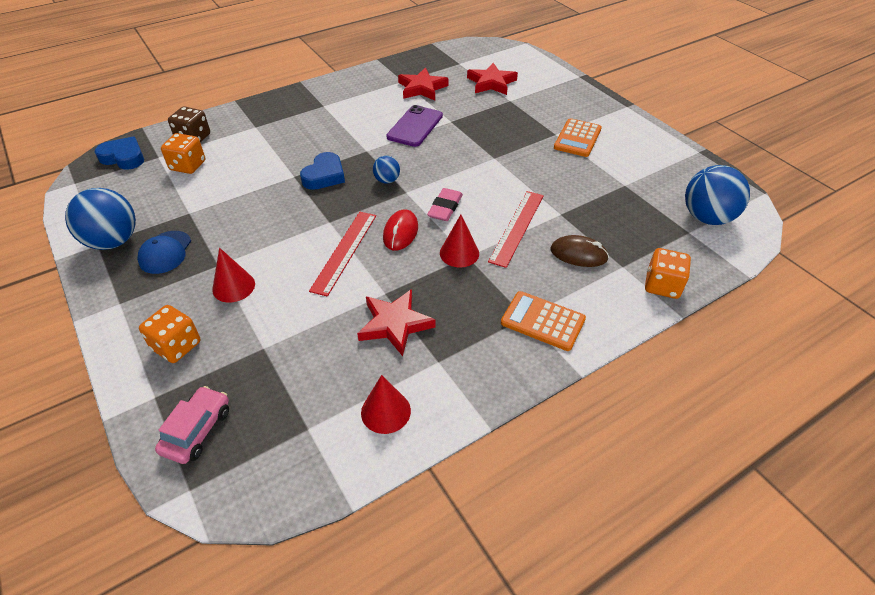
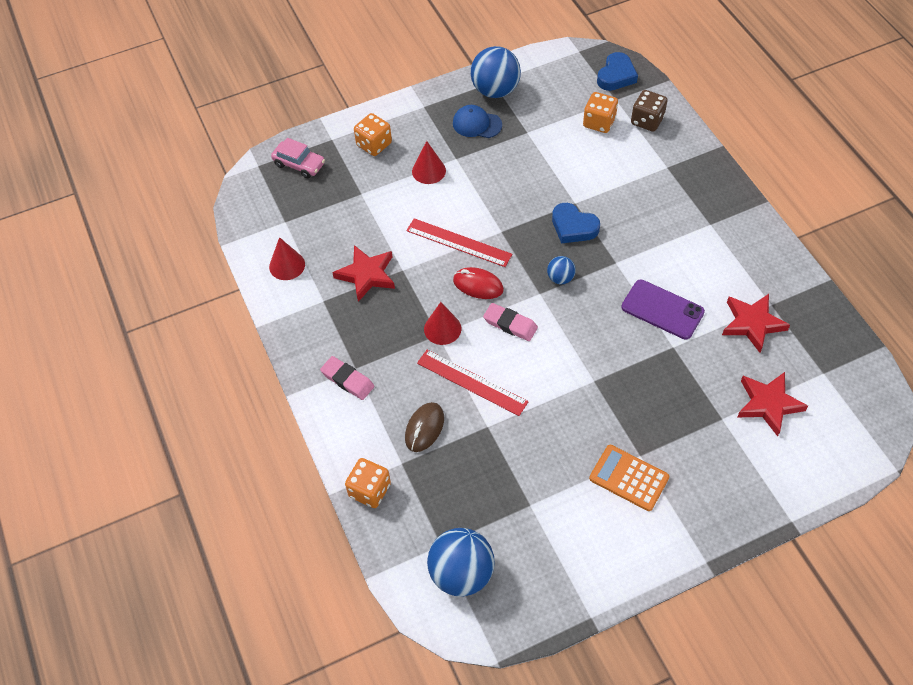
camera: 100 degrees right, 10 degrees up
(542, 321) = (347, 380): orange calculator -> pink eraser

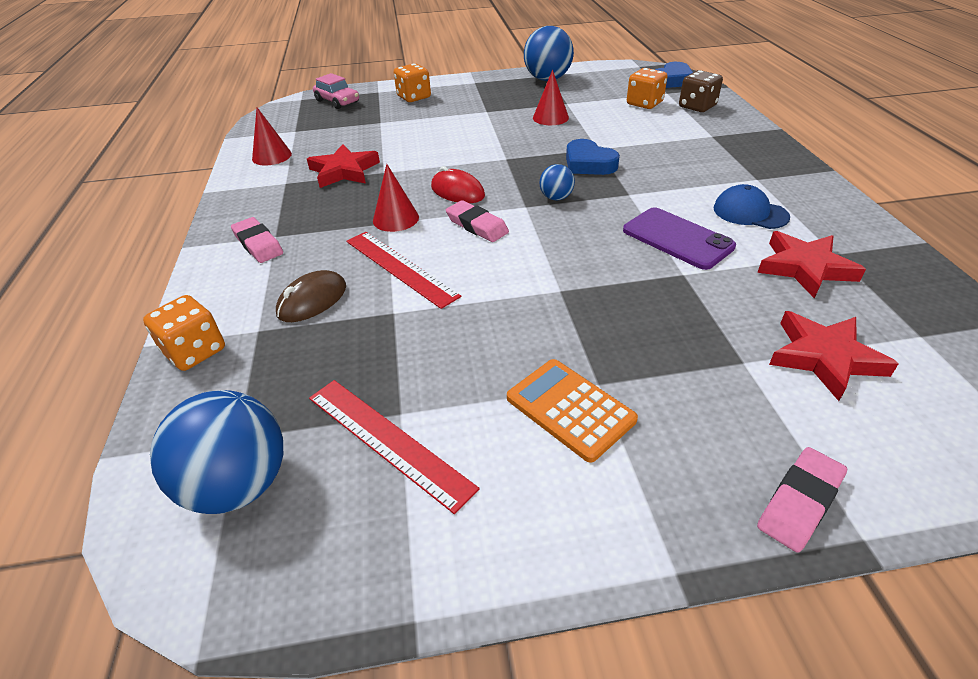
camera: 15 degrees right, 15 degrees down
(428, 171) = (455, 115): red cone -> red cone (550, 117)
(458, 242) = (455, 160): red ruler -> red ruler (388, 440)
(477, 124) = (519, 95): blue cap -> blue cap (750, 212)
(760, 508) = (799, 502): none -> pink eraser

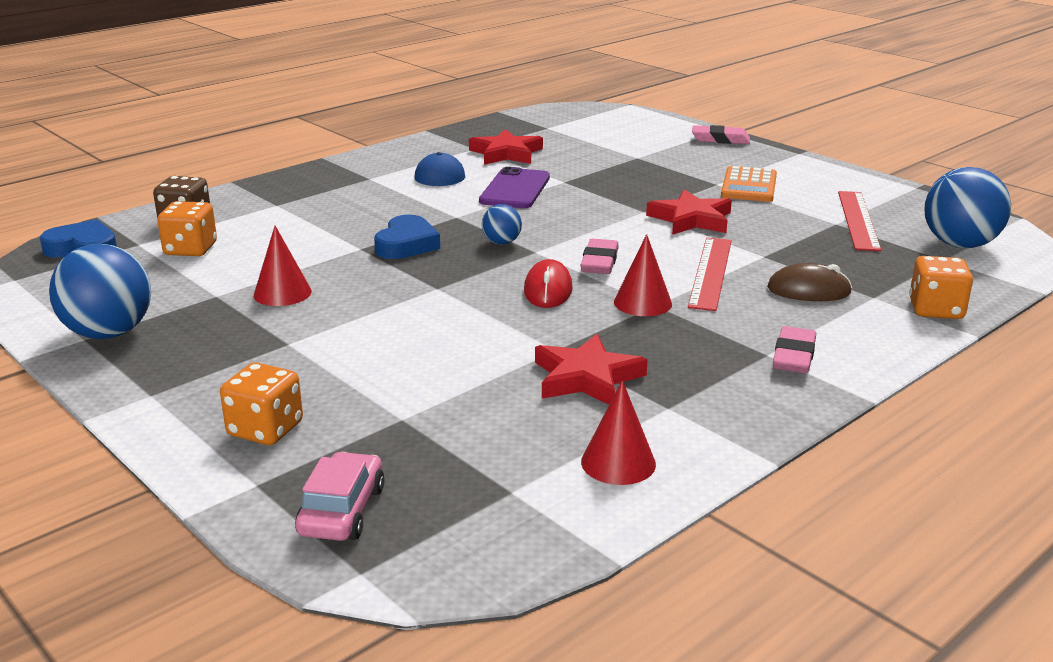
camera: 125 degrees left, 15 degrees down
(824, 357) = (602, 143): red star -> red star (691, 219)

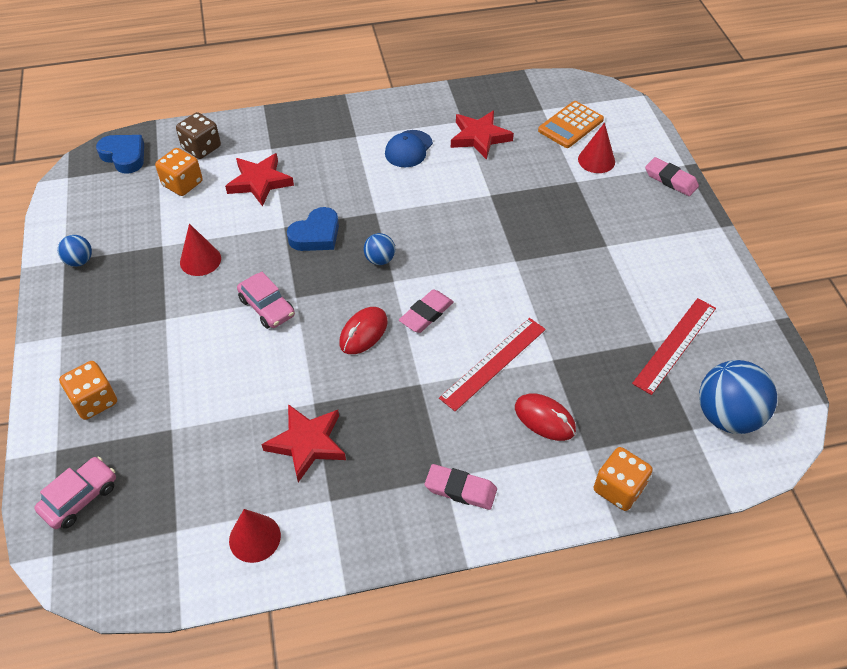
camera: 30 degrees right, 25 degrees up
(109, 333) = (79, 261): blue ball -> blue ball, size x0.50
(411, 303) = (267, 307): none -> pink car
(515, 189) = (445, 192): purple phone -> none
(642, 303) = (413, 377): red cone -> red cone (596, 160)
(691, 219) = (541, 287): red star -> red star (259, 182)
(749, 186) = (630, 259): orange calculator -> orange calculator (570, 125)
(793, 356) = (460, 489): pink eraser -> pink eraser turned 60 degrees clockwise
(808, 290) = (544, 419): brown mouse -> red mouse

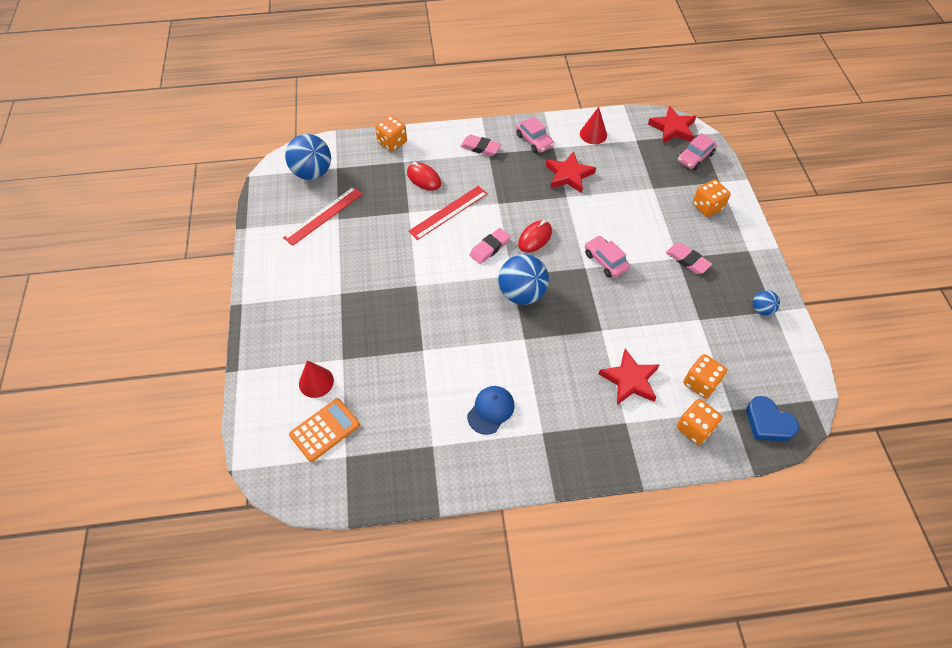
camera: 175 degrees left, 5 degrees up
(200, 260) = (664, 303): red cone -> none
(201, 148) = (694, 428): brown dice -> orange dice
(316, 235) = (574, 320): blue heart -> none
(365, 513) = (534, 141): none -> pink car
(380, 259) = (522, 293): blue ball -> blue ball, size x1.98
(479, 137) = (419, 420): red star -> red star (672, 128)
(670, 180) = (259, 354): pink eraser -> pink eraser (687, 260)

